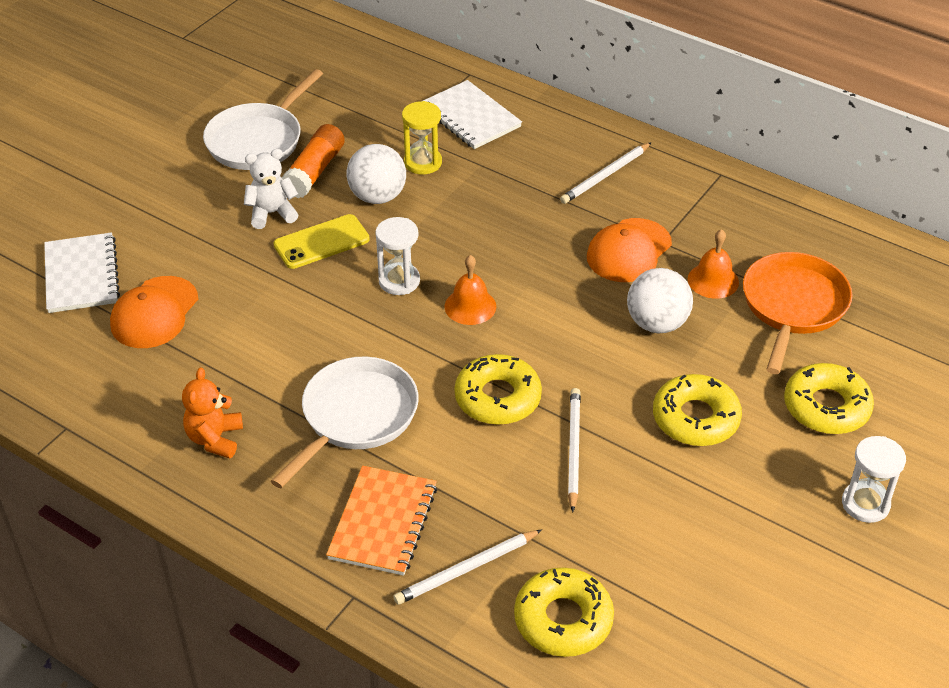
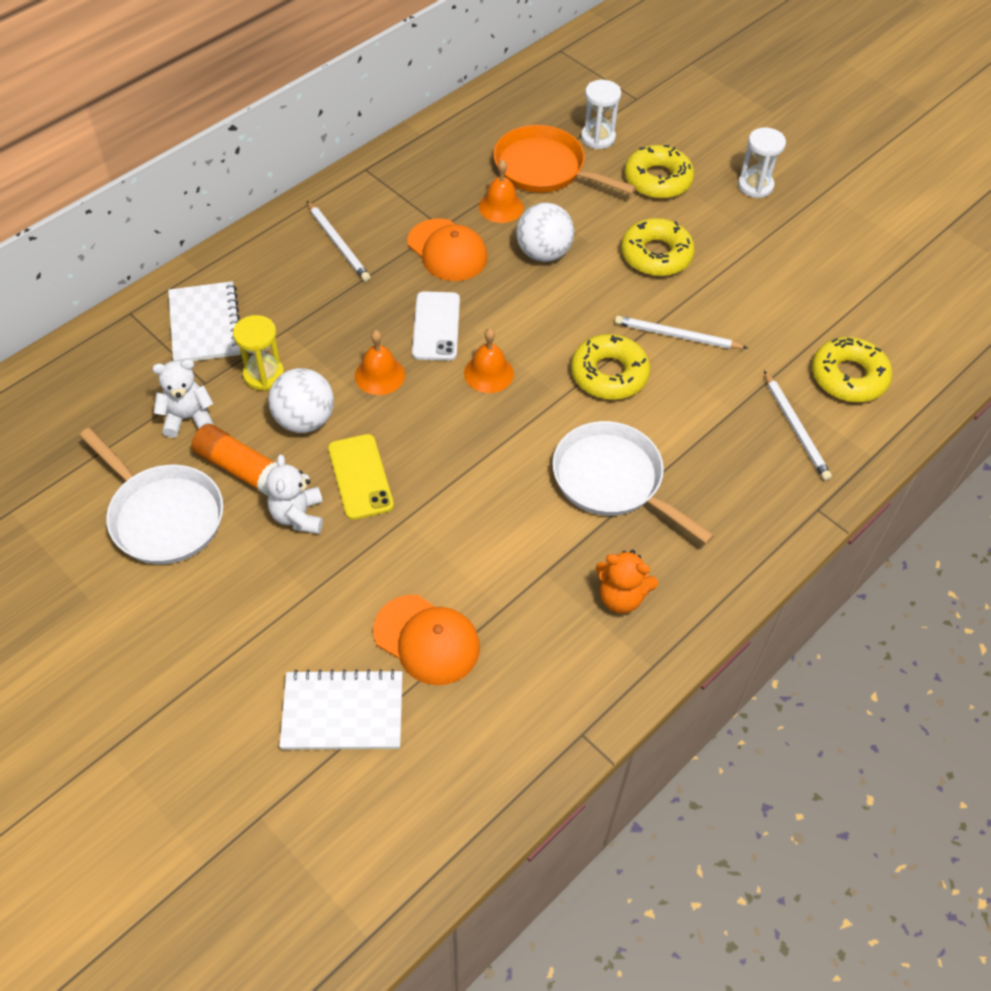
camera: 80 degrees left, 10 degrees up
(362, 131) = (188, 418): none -> white teddy bear
(383, 522) = (740, 477): orange notebook -> none
(399, 281) = (438, 421): white hourglass -> white hourglass (598, 138)
(444, 233) = (379, 375): none -> orange bell
(470, 117) = (205, 325): white notebook -> white notebook turned 75 degrees counterclockwise
(520, 260) = (436, 326): none -> white phone

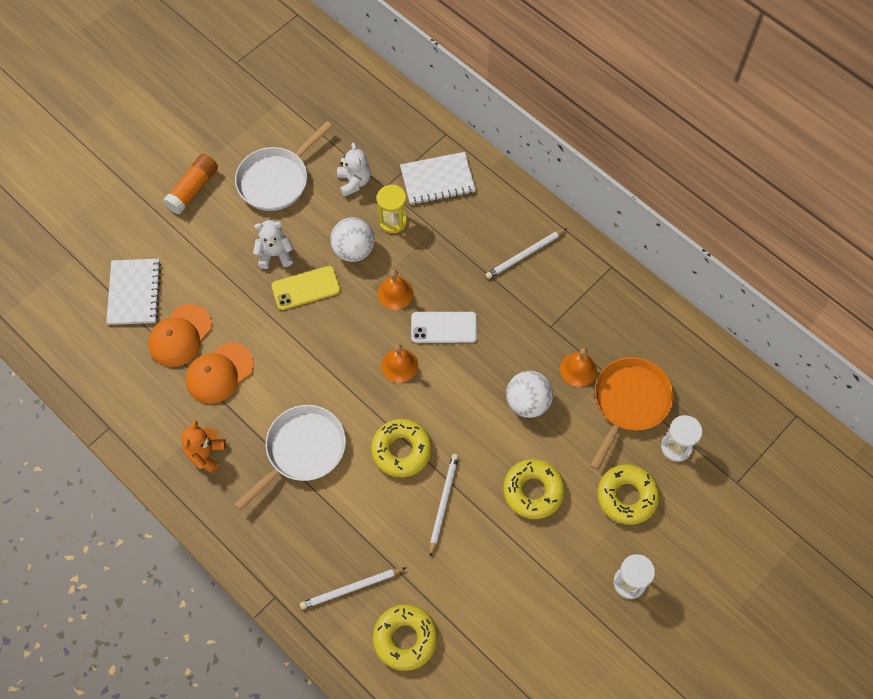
camera: 90 degrees right, 10 degrees up
(241, 469) = (312, 218): orange glue stick -> orange glue stick (193, 189)
(447, 250) = (524, 331): orange cap -> orange cap (219, 373)

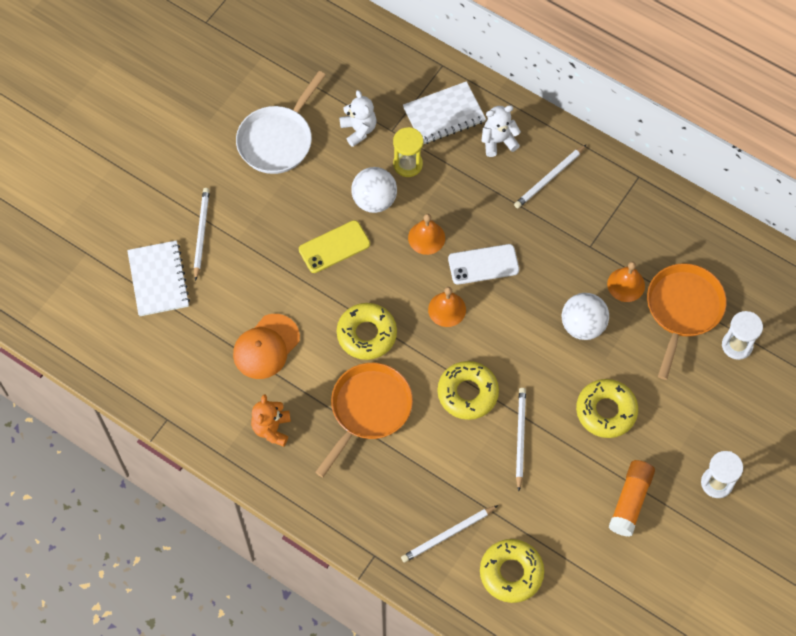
camera: 10 degrees left, 0 degrees up
(180, 336) = (217, 316): orange cap -> none
(184, 256) = (201, 233): none -> white pencil
(193, 189) = (193, 163): orange glue stick -> orange glue stick (630, 501)
(275, 254) = (294, 217): white teddy bear -> white teddy bear (498, 141)
(302, 450) = (368, 410): white pan -> orange pan
(627, 496) = (698, 401): yellow donut -> yellow donut (366, 334)

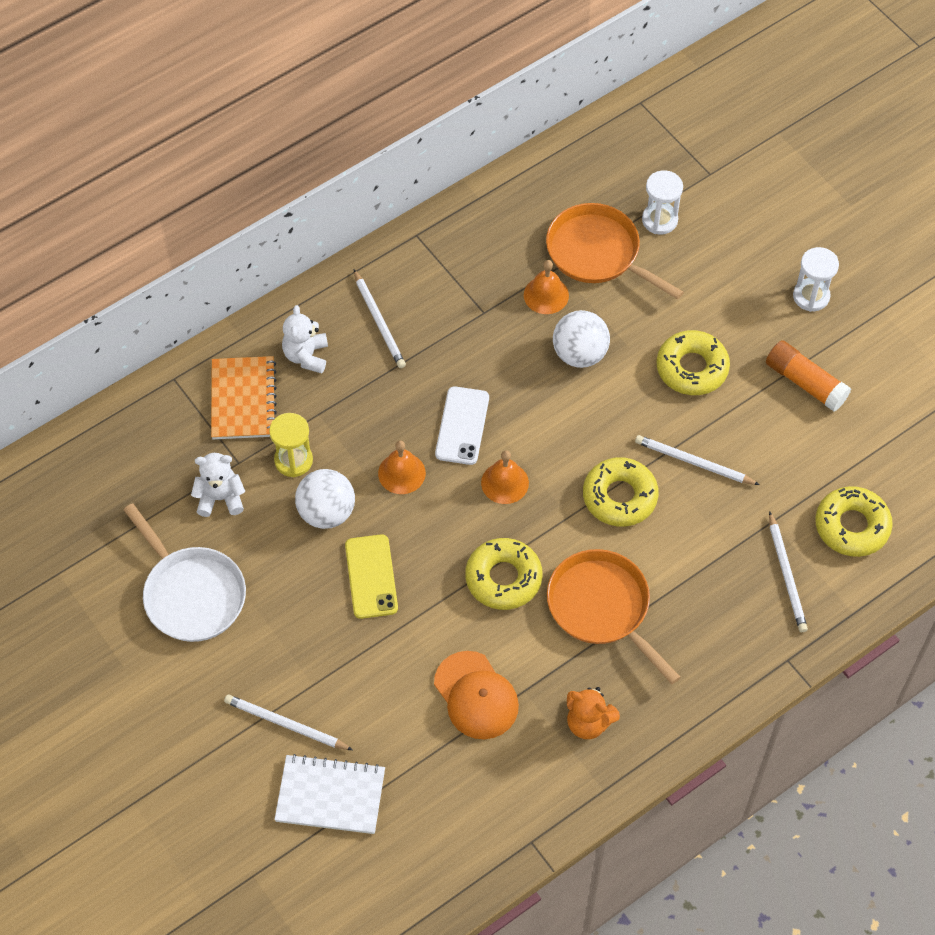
camera: 70 degrees left, 5 degrees down
(444, 115) = (243, 399): white notebook -> orange notebook

